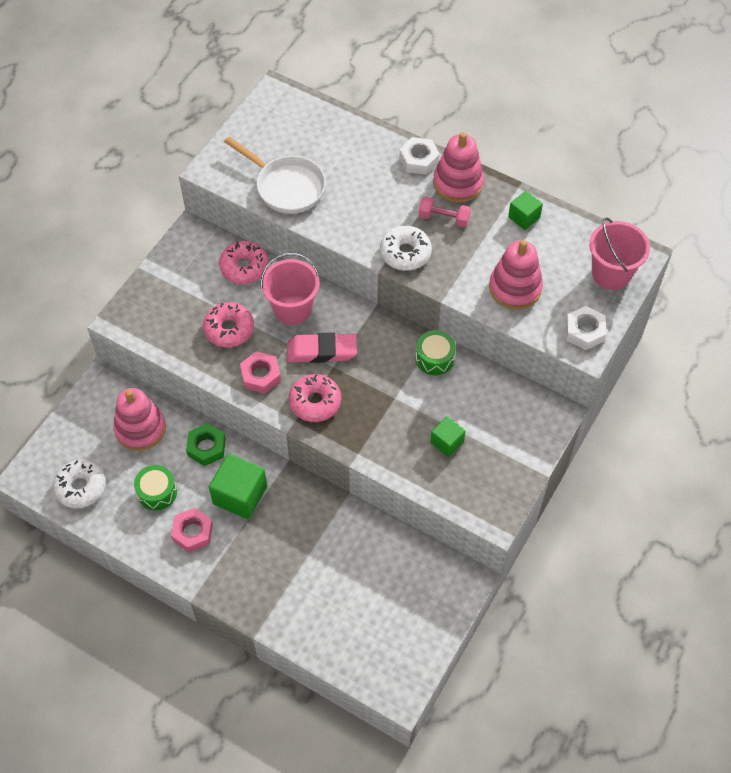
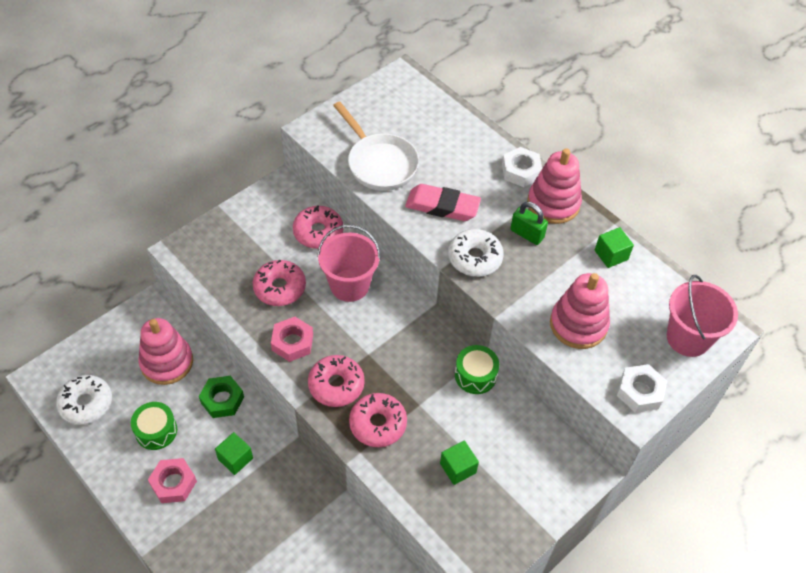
camera: 15 degrees right, 5 degrees down
(240, 495) = (235, 459): green cube -> green cube, size x0.58
(322, 351) = (363, 335): pink eraser -> pink eraser (442, 206)
(364, 425) = (378, 424): none -> pink donut
(444, 218) = (527, 234): pink dumbbell -> green padlock

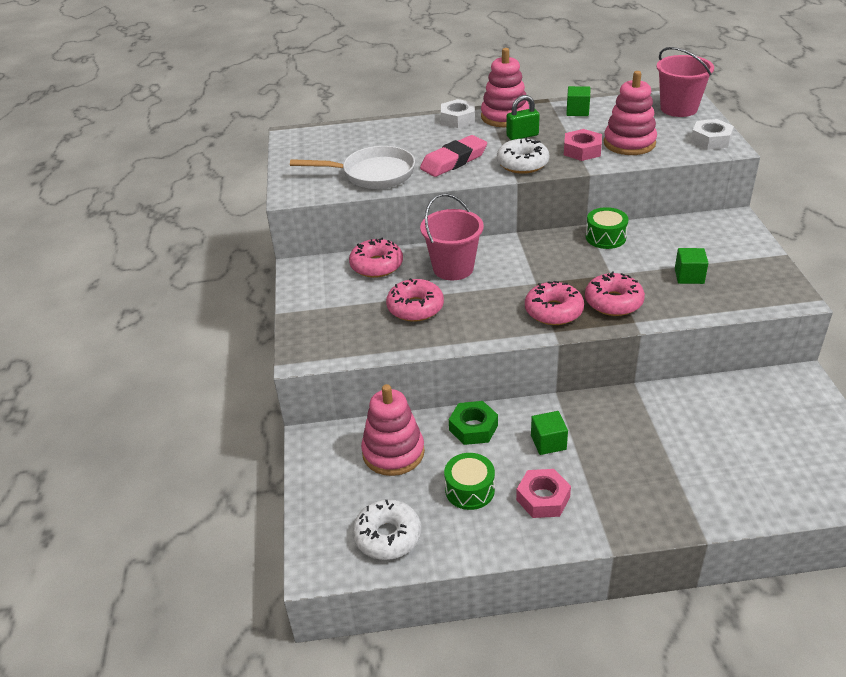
camera: 50 degrees left, 15 degrees down
(292, 342) = (484, 320): pink nut -> pink nut (582, 150)

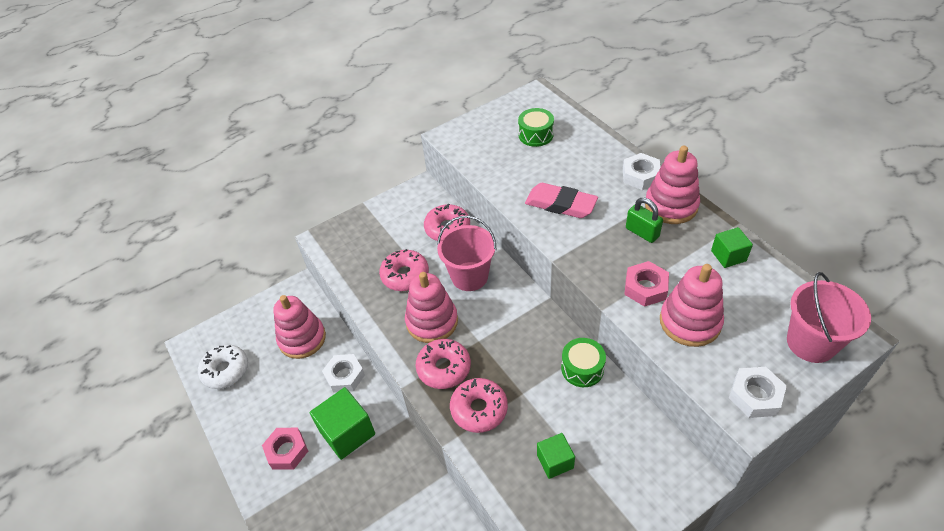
camera: 65 degrees right, 10 degrees up
(373, 174) = (505, 165): white pan -> none
(469, 490) = (281, 400): green drum -> green drum (535, 135)
(473, 428) = (345, 376): green nut -> white nut
(491, 305) = (432, 321): none -> pink stacking toy
(522, 164) = (587, 252): white donut -> none
(548, 442) = (347, 433): green cube -> green cube, size x1.73

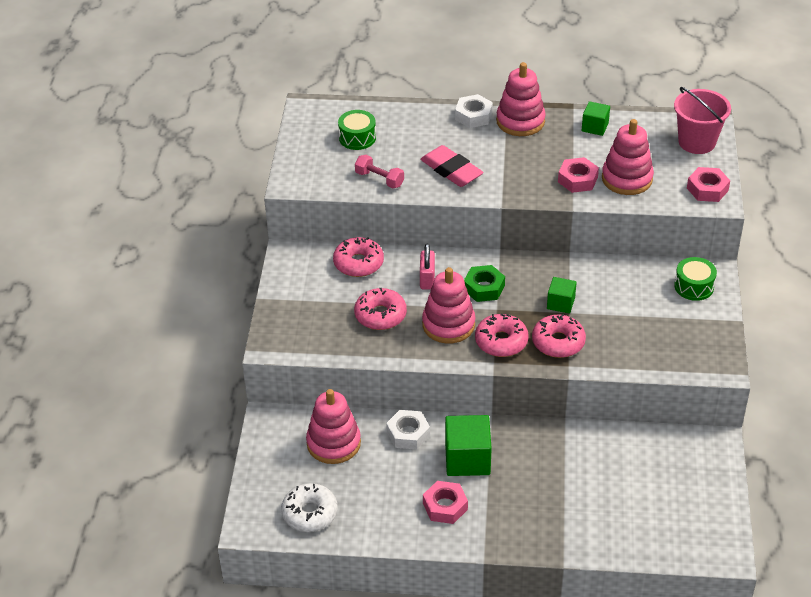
camera: 55 degrees left, 5 degrees down
(469, 276) = (427, 279): pink bucket -> pink padlock
(494, 316) = (484, 288): none -> green nut
(504, 173) = (379, 179): none -> pink dumbbell
(555, 461) = (639, 328): green cube -> green cube (560, 303)
(560, 204) = (451, 170): pink eraser -> pink eraser turned 75 degrees clockwise
(582, 368) = (581, 270): green drum -> green drum (694, 286)
(642, 232) = (528, 150): green padlock -> none
(755, 396) = (707, 189): white nut -> pink nut

